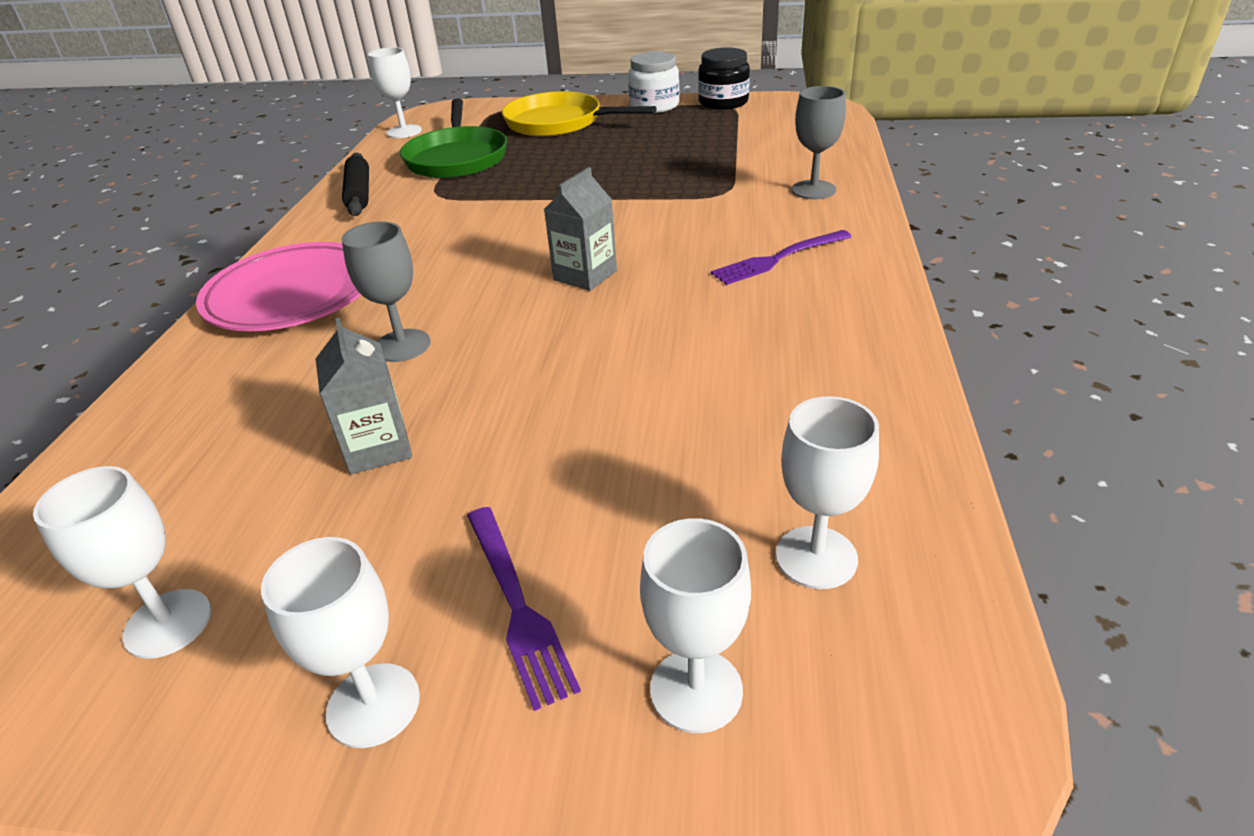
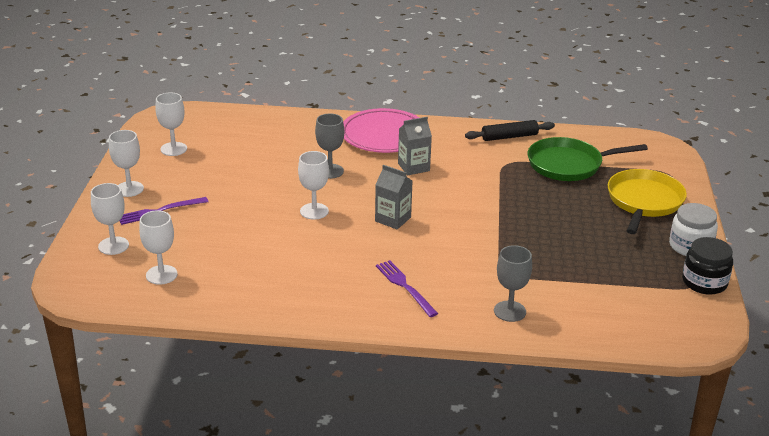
camera: 85 degrees right, 5 degrees down
(378, 448) = (253, 174): grey carton -> grey carton (413, 167)
(404, 131) = (620, 139): white goblet -> white goblet (314, 211)

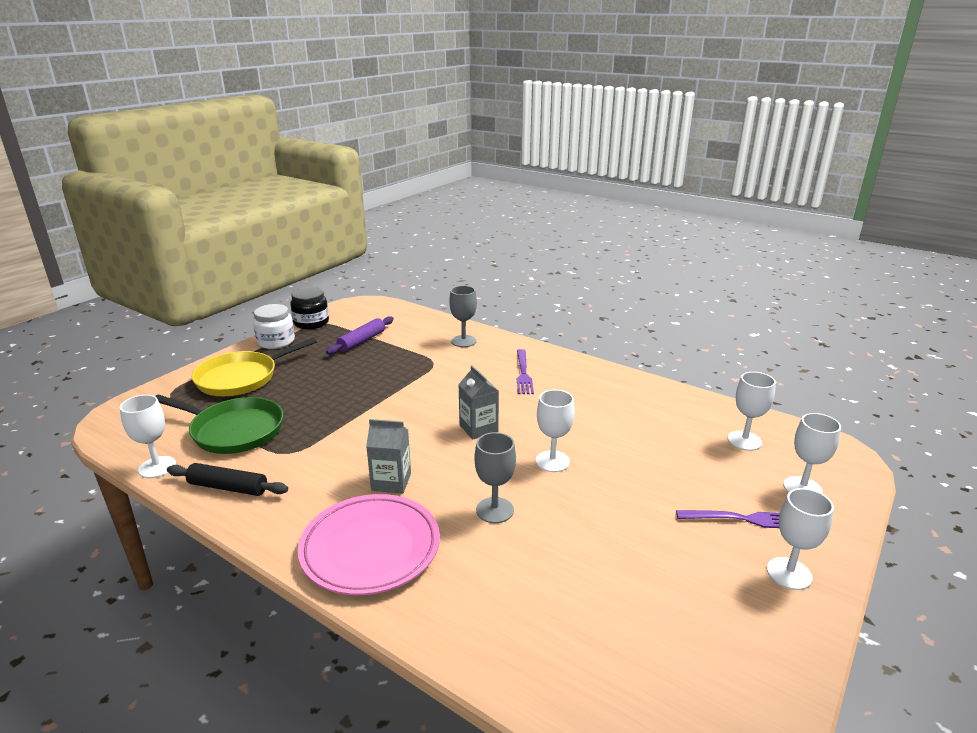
camera: 150 degrees left, 5 degrees down
(173, 149) = (711, 643): white goblet -> white goblet (157, 467)
(612, 275) = (362, 341): none -> purple rolling pin

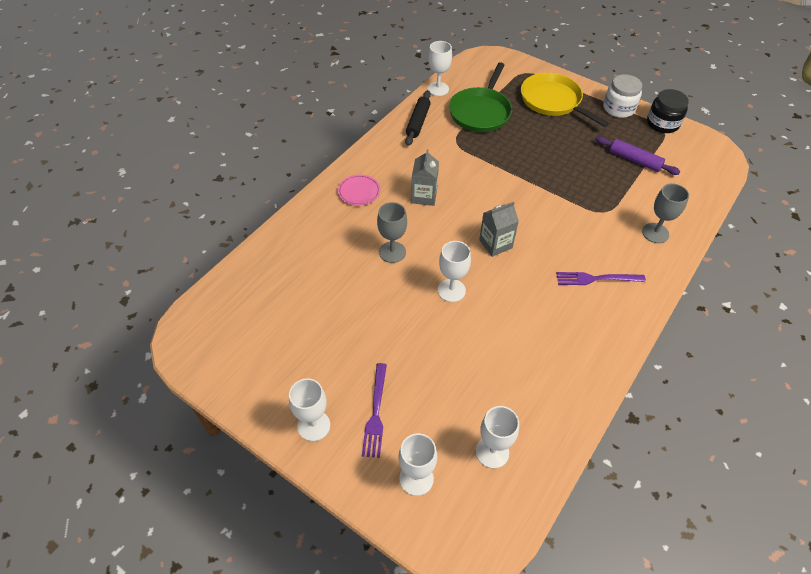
camera: 90 degrees right, 25 degrees up
(370, 548) = (359, 192): pink plate -> pink plate, size x0.50

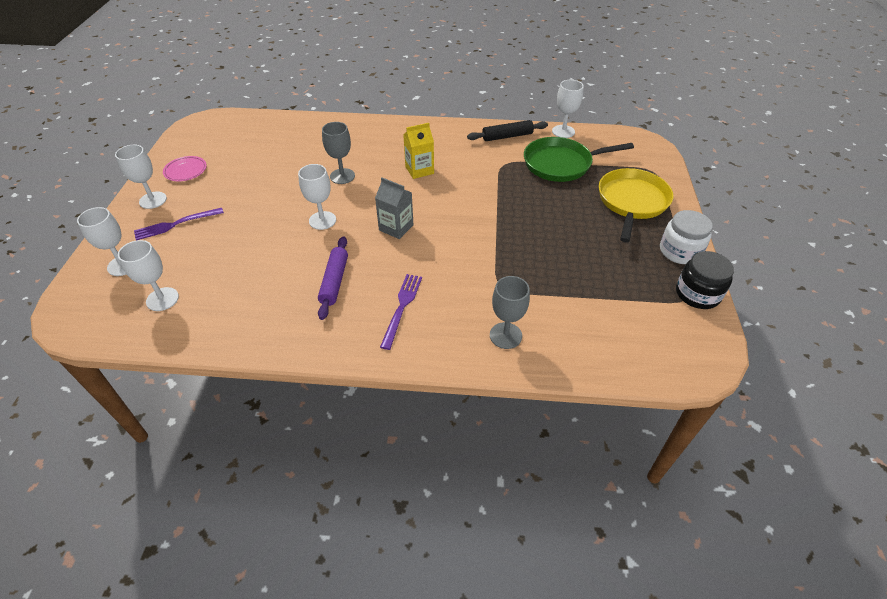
camera: 60 degrees right, 5 degrees down
(359, 192) = (395, 138): pink plate -> pink plate (185, 171)
(424, 196) = (419, 170): grey carton -> yellow carton
(596, 279) = (402, 307): purple fork -> purple fork turned 45 degrees clockwise
(634, 160) = (607, 287): purple rolling pin -> purple rolling pin (334, 281)

